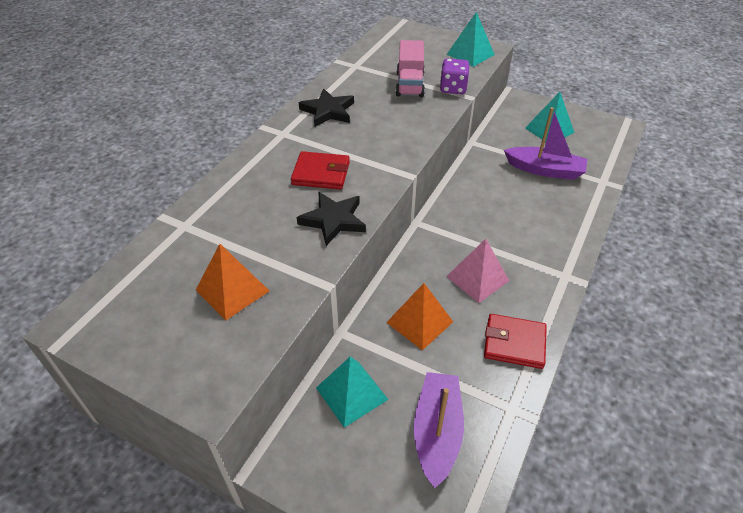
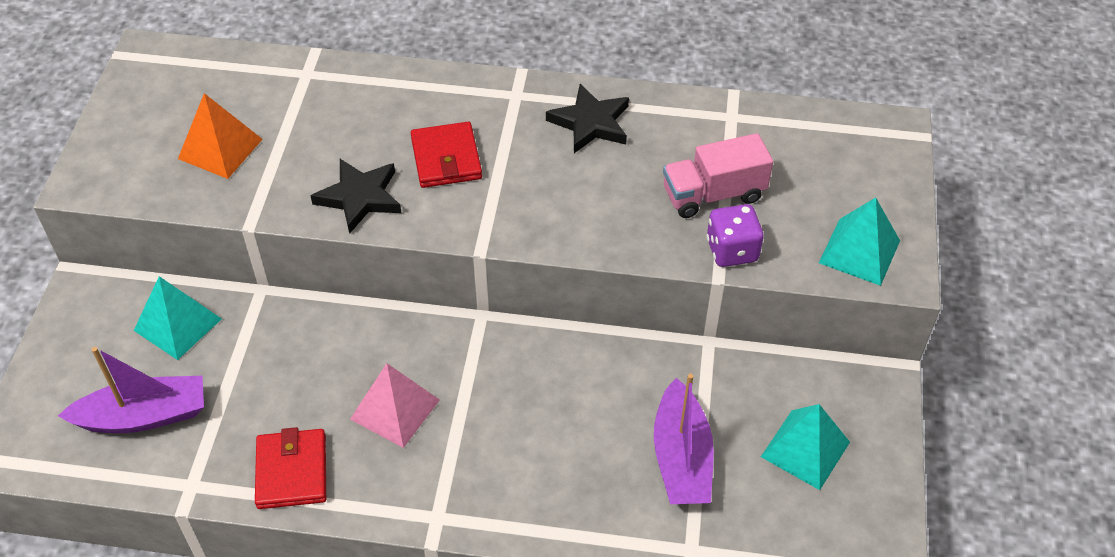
camera: 70 degrees right, 5 degrees up
(419, 322) = (299, 362): orange pyramid -> none

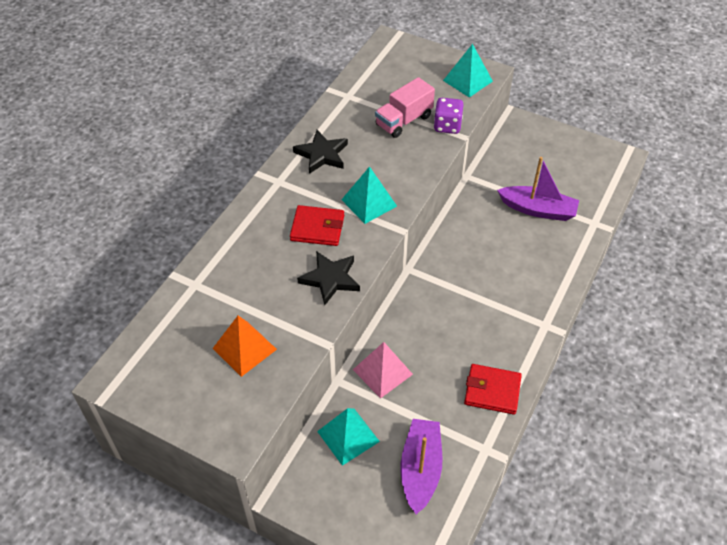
camera: 70 degrees left, 0 degrees up
(395, 409) = (463, 328): pink pyramid -> pink pyramid (382, 371)
(713, 194) = (403, 121): pink truck -> pink truck turned 45 degrees clockwise
(805, 449) = (547, 161): turquoise pyramid -> turquoise pyramid (369, 202)

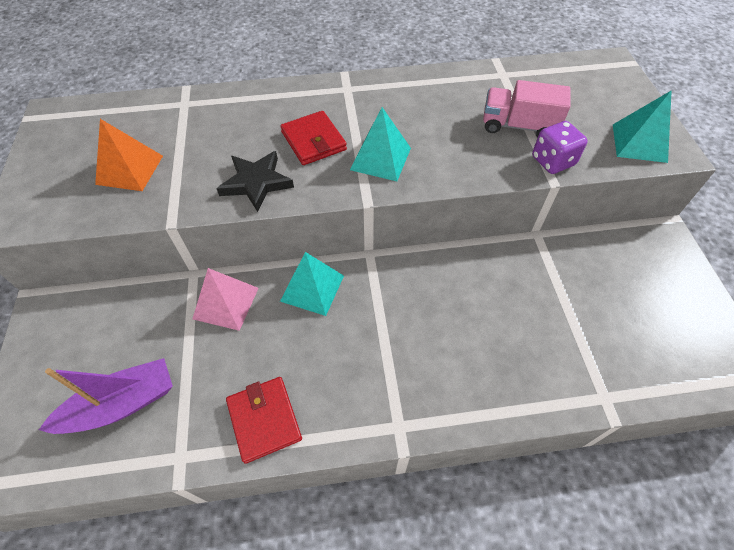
camera: 55 degrees right, 5 degrees up
(322, 154) = (408, 96): black star -> none
(348, 436) = (132, 318): turquoise pyramid -> turquoise pyramid (312, 288)
(538, 209) = (561, 325): purple boat -> none

